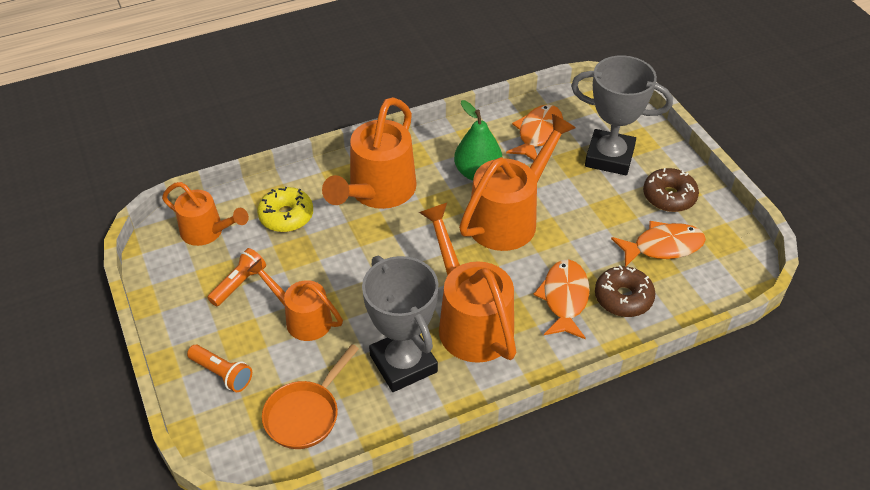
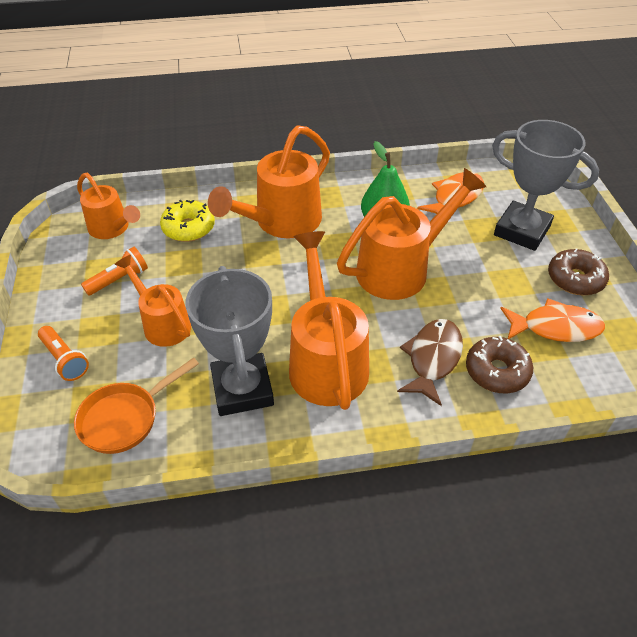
camera: 15 degrees right, 0 degrees up
(564, 298) = (432, 359): orange fish -> brown fish

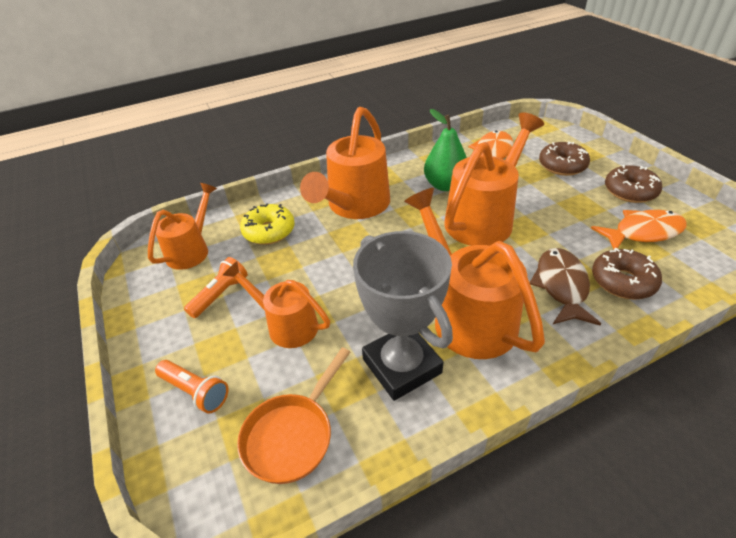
camera: 15 degrees left, 5 degrees down
(112, 229) = (191, 250): orange watering can -> orange watering can turned 90 degrees counterclockwise
(522, 231) = (562, 166): grey trophy -> brown donut

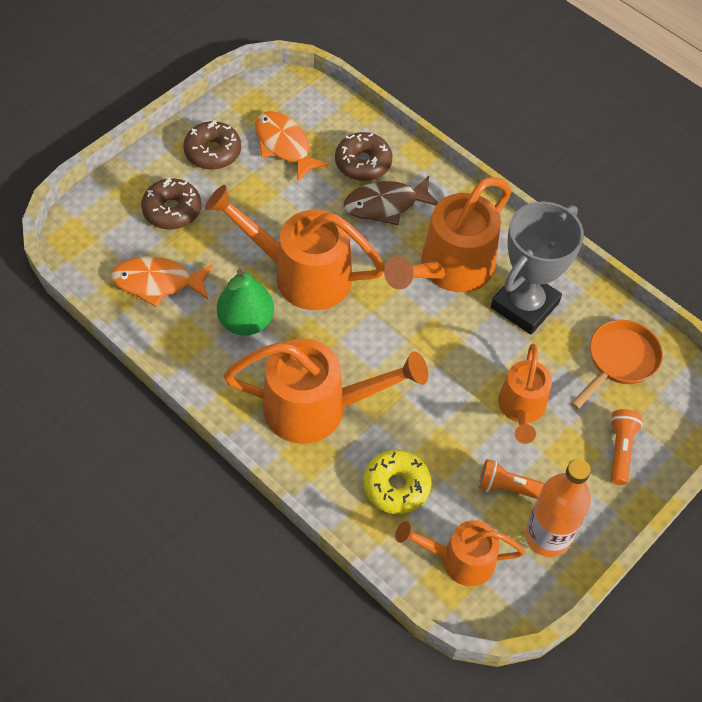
camera: 115 degrees left, 15 degrees up
(165, 305) = (547, 536): none -> orange bottle
(292, 435) = (619, 361): orange pan -> orange pan turned 60 degrees counterclockwise

